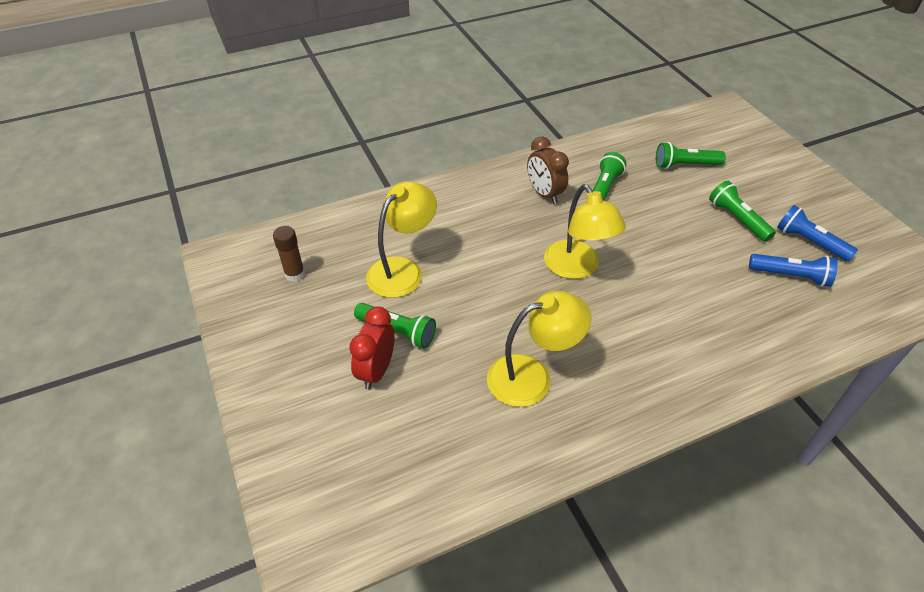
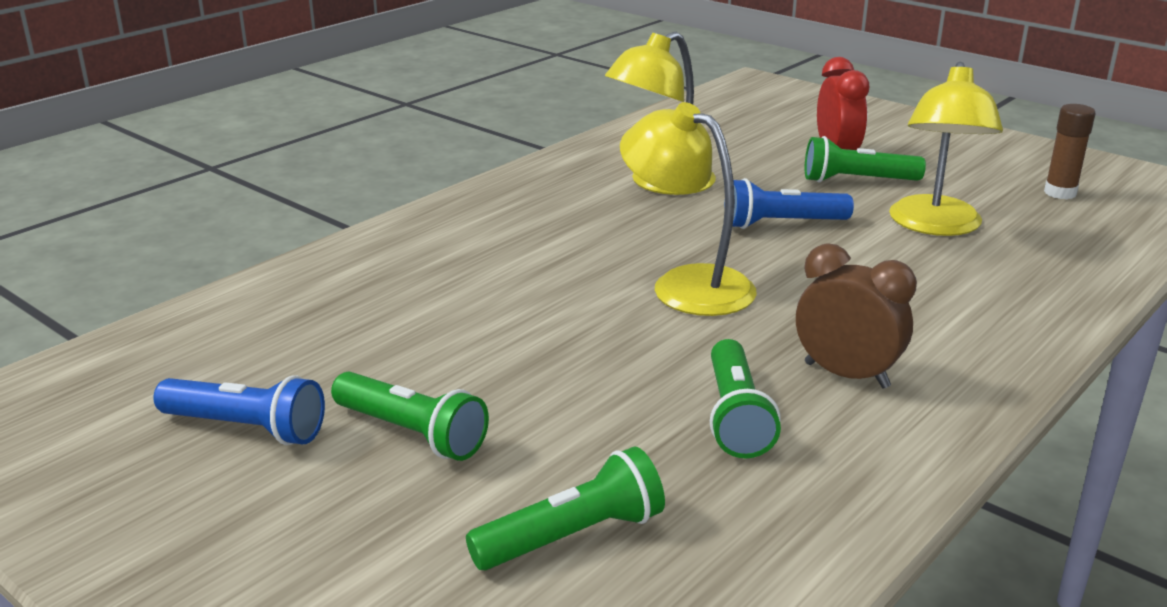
camera: 155 degrees right, 20 degrees down
(790, 276) = (300, 359): blue flashlight -> blue flashlight (782, 224)

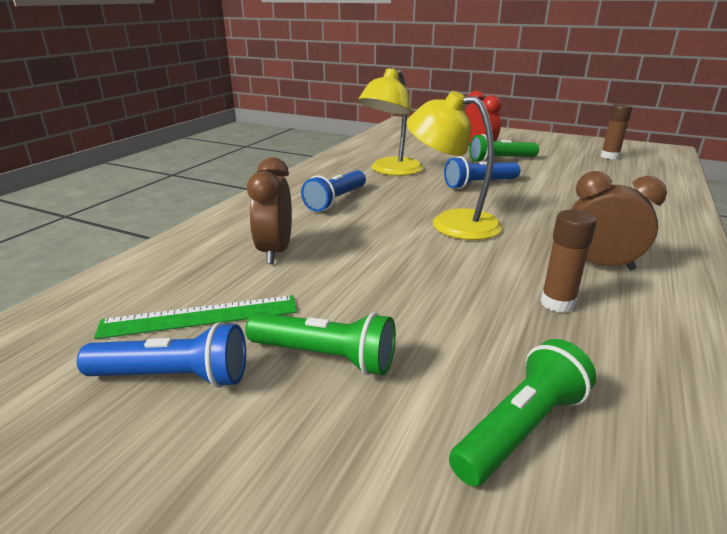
camera: 15 degrees left, 0 degrees up
(297, 368) = (200, 316): none -> green ruler
(420, 298) = (275, 252): none -> brown clock
(544, 228) = (336, 200): none -> blue flashlight
(736, 416) = (557, 303): green flashlight -> brown glue stick
(935, 226) = (564, 177): yellow lamp -> none

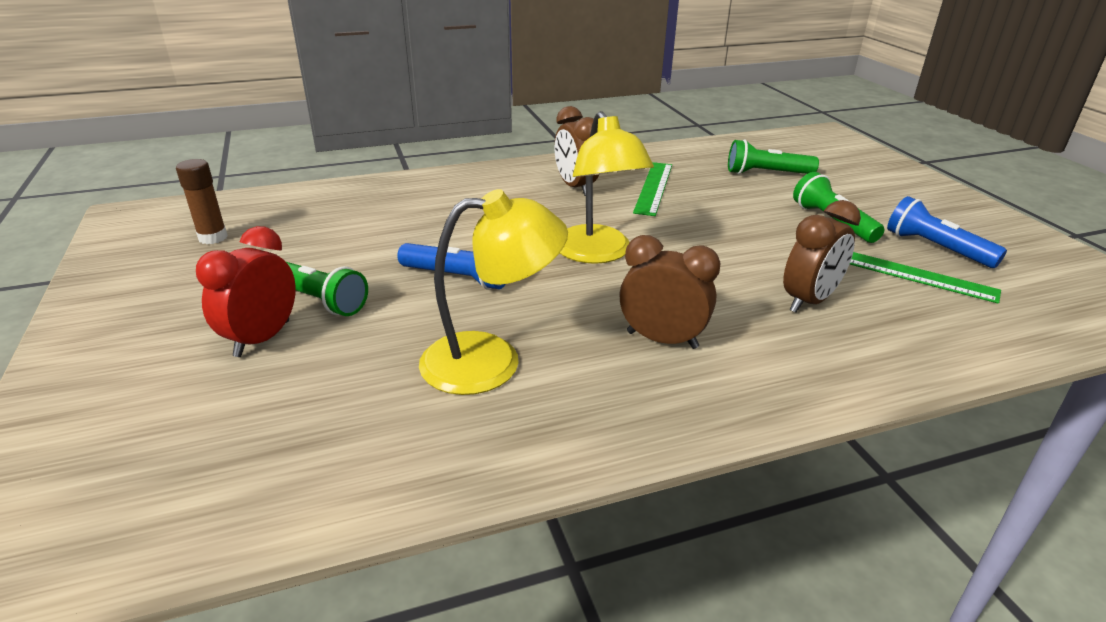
camera: 135 degrees left, 5 degrees up
(336, 200) = (662, 340): blue flashlight -> brown clock
(557, 303) = (654, 188): brown glue stick -> green ruler

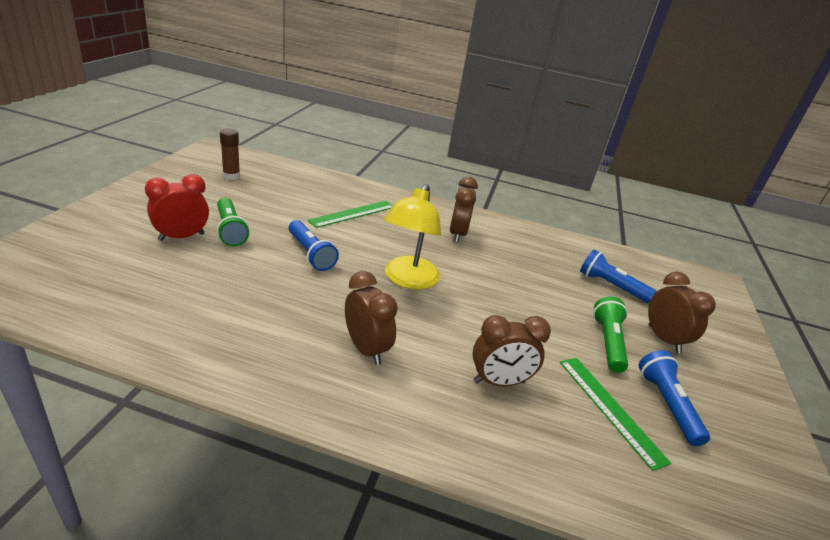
camera: 30 degrees right, 0 degrees up
(492, 361) = (261, 306): yellow lamp -> none
(654, 188) = (509, 258): green ruler -> green ruler (353, 214)
(766, 173) = (611, 286): green flashlight -> blue flashlight
(862, 198) = (663, 339): none -> brown clock

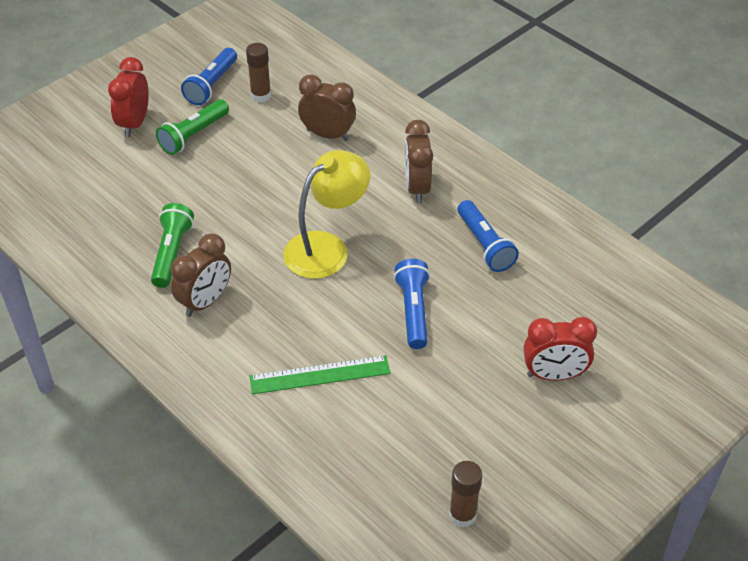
camera: 145 degrees left, 15 degrees up
(230, 230) = (494, 375): green flashlight -> green flashlight (172, 253)
(610, 409) = (261, 96): green ruler -> brown glue stick
(611, 286) = (103, 184): blue flashlight -> blue flashlight (485, 245)
(663, 339) = (134, 123): brown clock -> red clock

